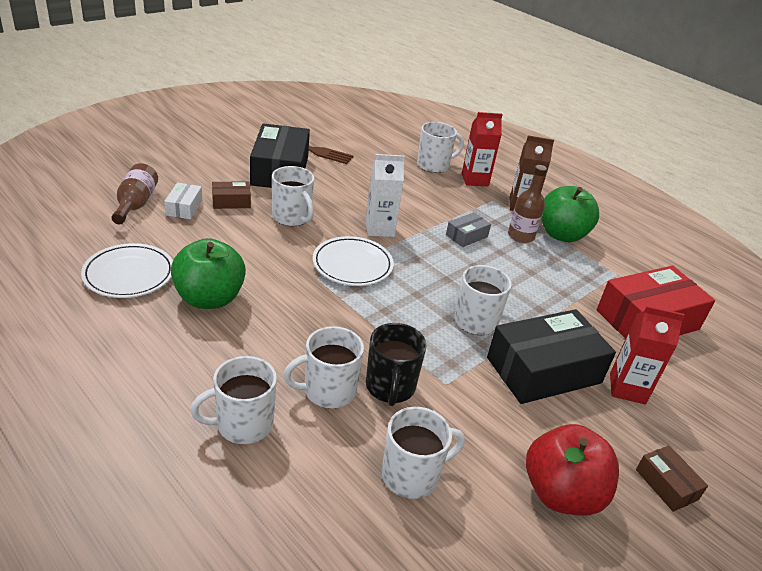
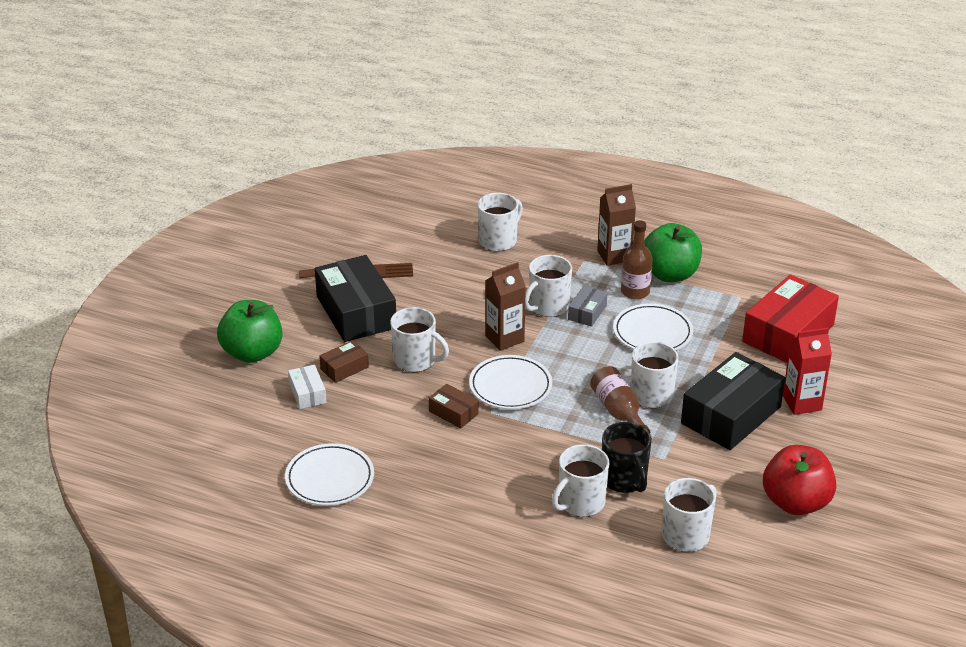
camera: 20 degrees left, 0 degrees up
(136, 204) = (259, 409): brown bottle -> brown bottle (618, 412)
(209, 298) = (419, 470): green apple -> green apple (252, 353)
(243, 424) = (539, 554): white mug -> white mug (548, 306)
(379, 229) = (504, 338): white carton -> brown carton
(475, 180) = (550, 242): red carton -> none
(514, 271) = (652, 332): none -> white plate
(666, 484) = (864, 465): brown box -> brown box (453, 413)

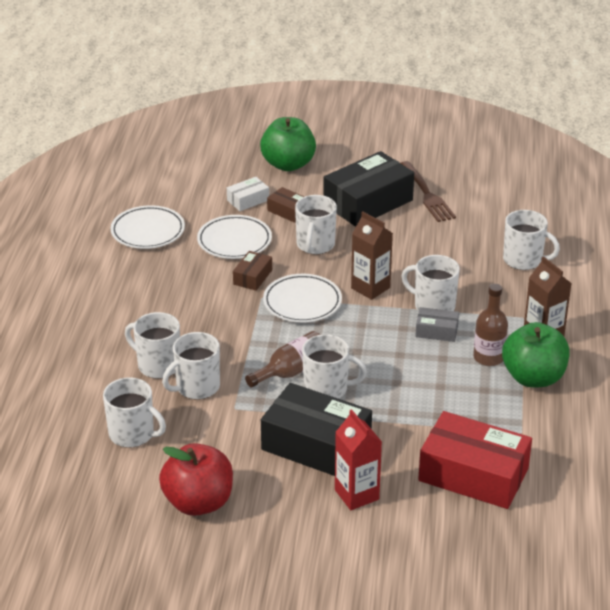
camera: 75 degrees right, 0 degrees up
(624, 480) = (196, 387): black mug -> white mug
(652, 332) = (425, 377): white plate -> white plate (234, 241)

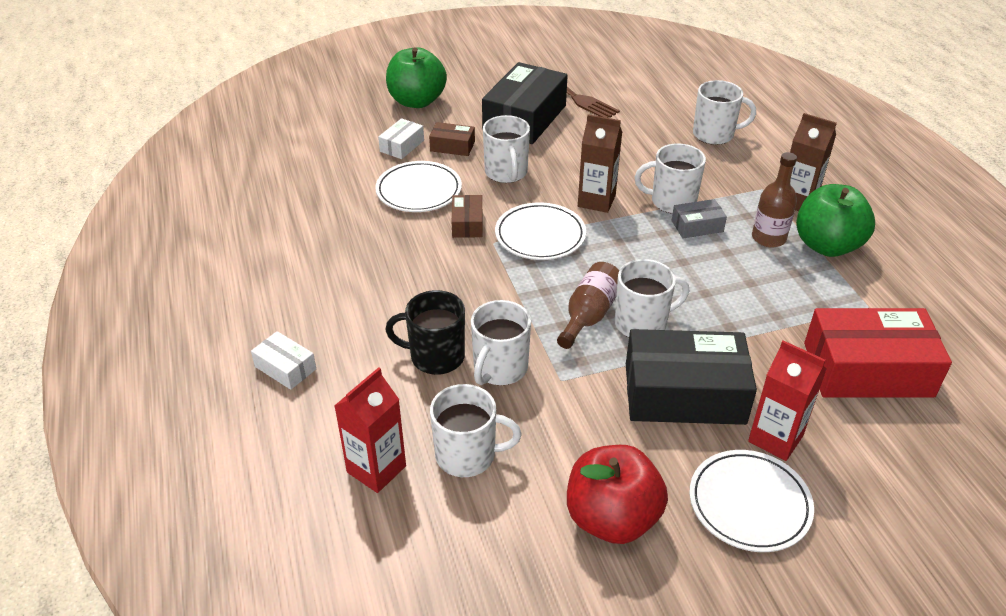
camera: 25 degrees left, 5 degrees up
(51, 341) = (285, 368): none -> white box
(68, 423) = (376, 469): none -> red carton
(148, 231) = (315, 205): white plate -> white plate (749, 504)
(158, 365) = (435, 356): white mug -> black mug

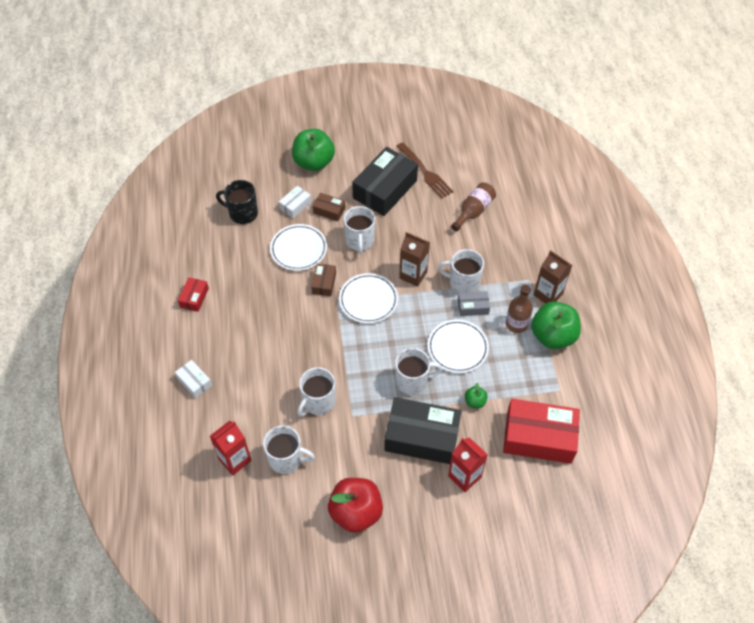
camera: 10 degrees right, 15 degrees up
(268, 262) = (194, 298): none -> red box
(435, 356) = (282, 387): black mug -> black mug (242, 213)
(589, 315) = (382, 370): brown bottle -> brown bottle (473, 211)
(714, 134) = (513, 223): white mug -> none
(748, 337) = (475, 401): none -> green apple
(749, 504) = (434, 516): white plate -> white plate (457, 348)

